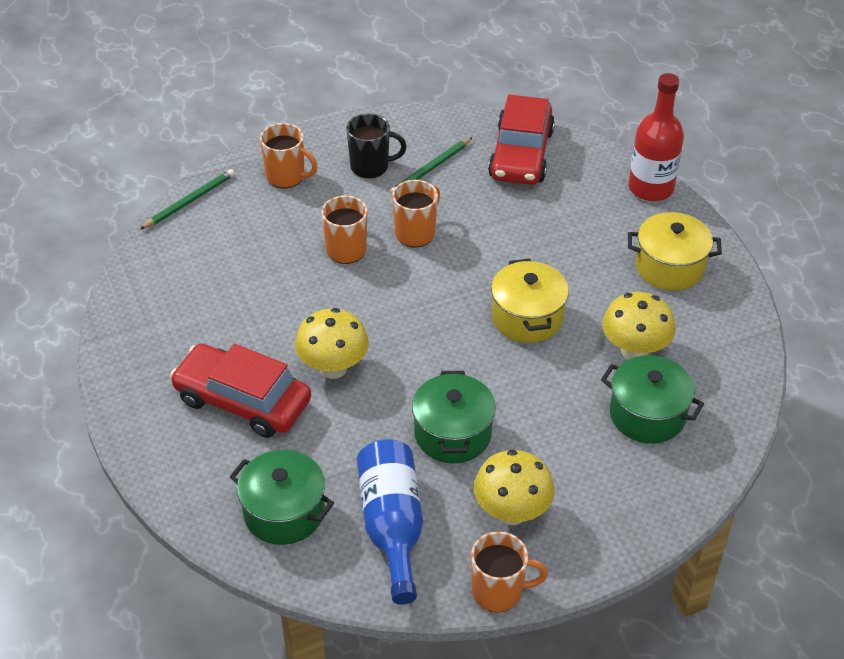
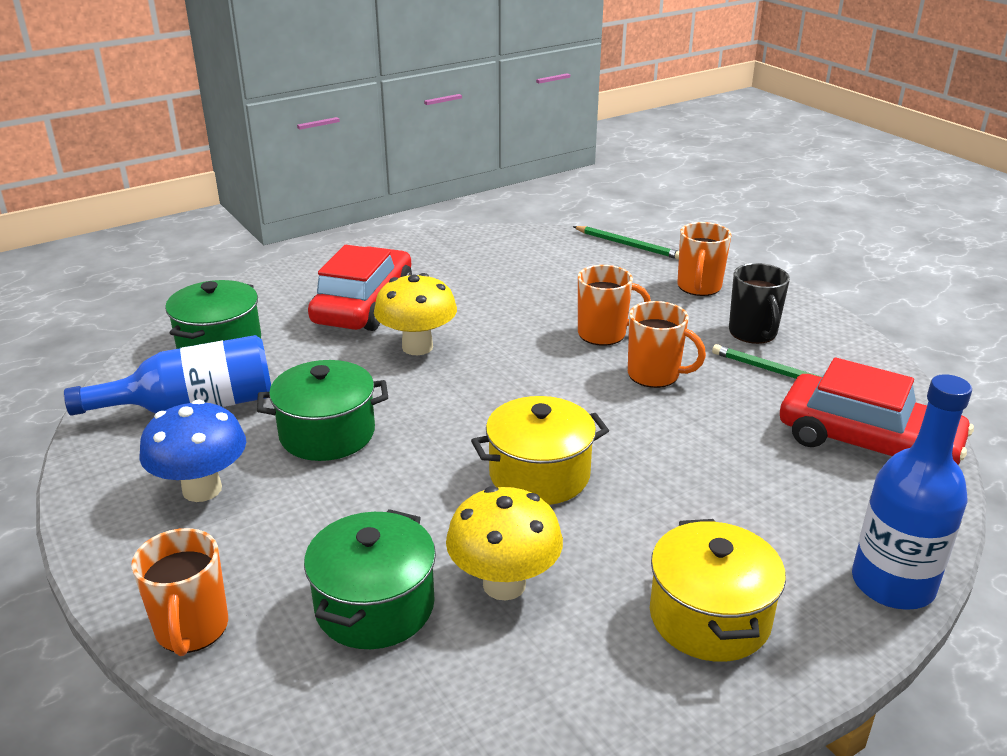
camera: 80 degrees right, 15 degrees down
(499, 592) = (84, 489): orange mug -> orange mug (192, 629)
(511, 512) = (202, 489): yellow mushroom -> blue mushroom
(521, 154) = (867, 442): red car -> red car turned 150 degrees counterclockwise
(650, 188) = (892, 584): red bottle -> blue bottle

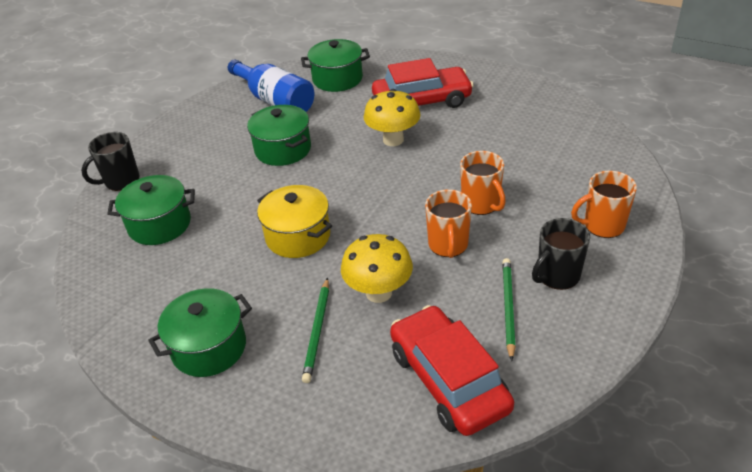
camera: 65 degrees right, 10 degrees up
(192, 629) = (121, 181): orange mug -> black mug
(202, 489) = (213, 136): blue mushroom -> none
(504, 584) = (196, 260): yellow mushroom -> yellow mushroom (378, 292)
(628, 245) = (632, 168): green pencil -> green pencil (317, 331)
(709, 617) = (209, 347): yellow pot -> green pot
(867, 442) = (448, 380): red car -> red car turned 150 degrees clockwise
(892, 584) = (284, 428): blue bottle -> none

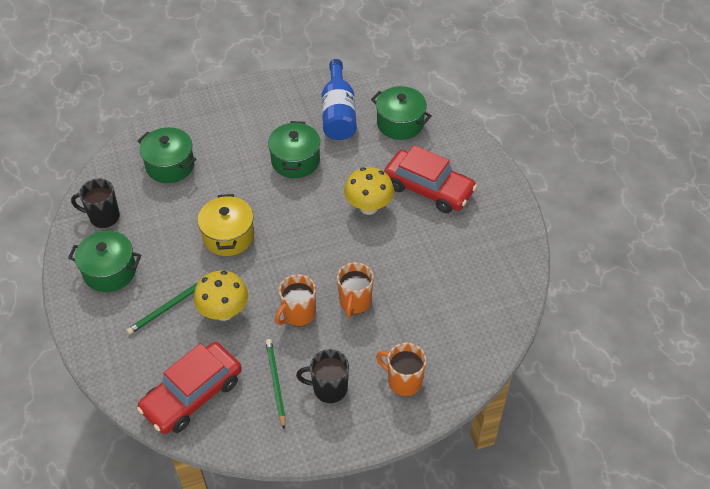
camera: 40 degrees right, 10 degrees up
(121, 181) = (184, 114): black mug -> black mug (103, 217)
(448, 380) = (192, 395): red car -> red car turned 150 degrees counterclockwise
(508, 308) = (275, 383): green pencil -> green pencil turned 60 degrees counterclockwise

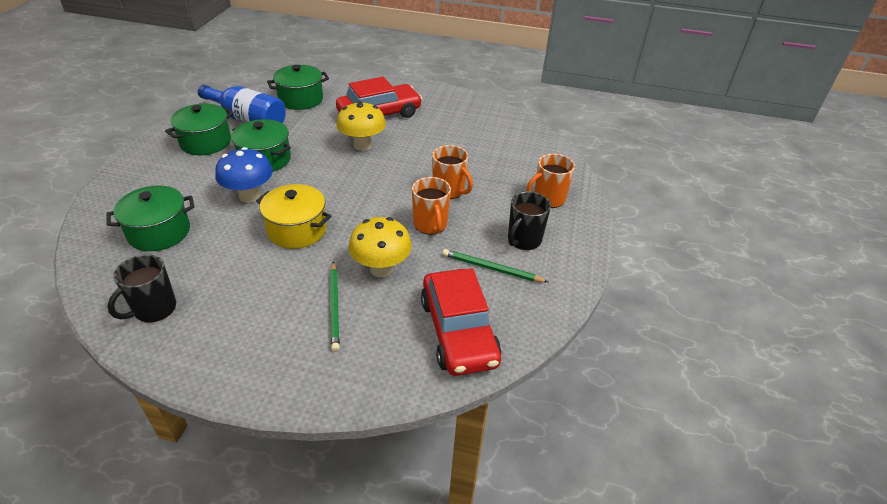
camera: 60 degrees left, 10 degrees down
(110, 271) = (235, 334): green pot -> green pot (205, 142)
(244, 184) = (249, 196): none -> blue mushroom

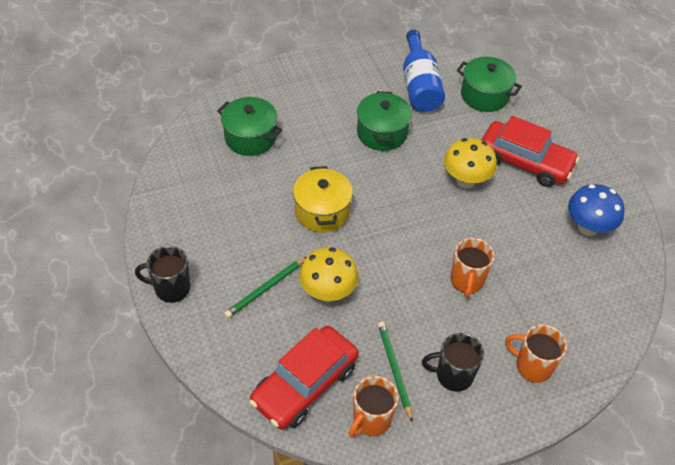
camera: 55 degrees right, 10 degrees up
(154, 309) = (185, 191): black mug -> black mug (171, 288)
(205, 142) = (365, 84): green pot -> none
(249, 196) = (331, 156): blue mushroom -> blue mushroom (588, 227)
(430, 225) = (408, 294): orange mug -> orange mug (371, 420)

